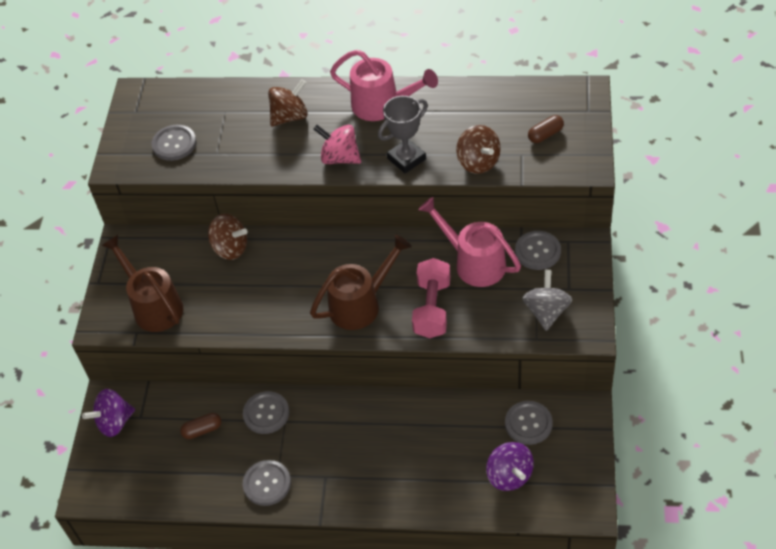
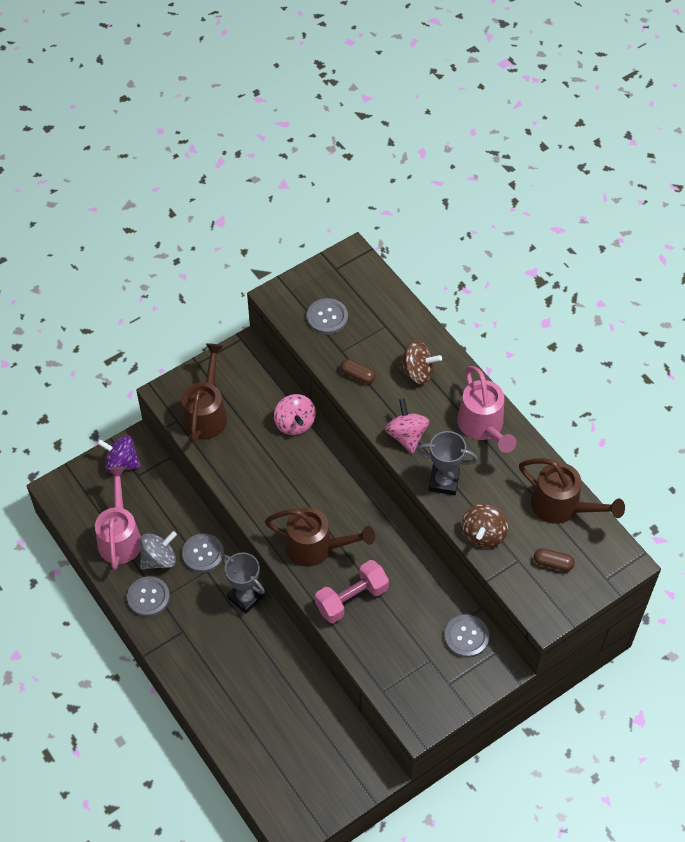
camera: 45 degrees right, 5 degrees up
(202, 430) = (158, 523): brown capsule -> brown capsule (357, 375)
(230, 248) = (295, 423): brown spinning top -> pink spinning top
(338, 407) = (245, 597): none -> grey trophy
(473, 262) = (418, 598): pink watering can -> pink watering can (120, 536)
(501, 100) = (562, 507): none -> brown watering can
(509, 475) = (278, 756): purple spinning top -> none
(528, 423) = (333, 739): grey button -> none
(546, 311) = (413, 681): grey spinning top -> grey spinning top (159, 559)

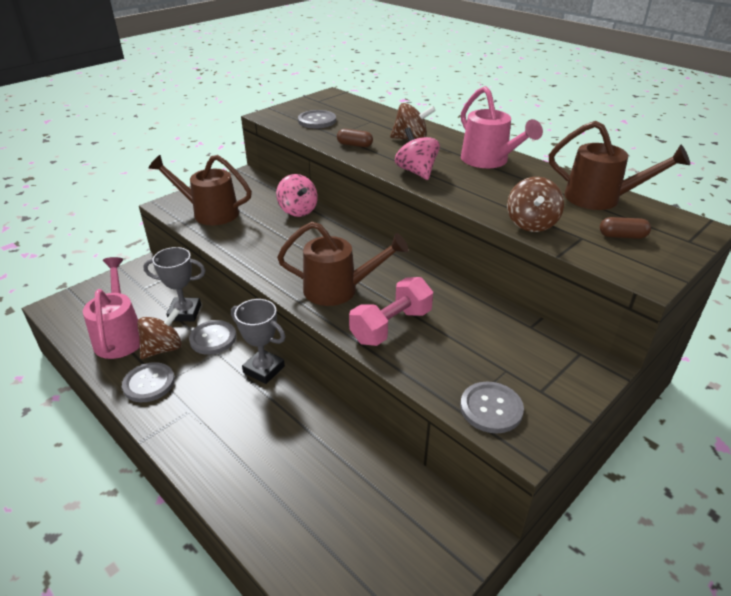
camera: 10 degrees left, 20 degrees down
(121, 463) = (127, 281): purple spinning top -> none
(159, 559) = (163, 348): grey spinning top -> brown spinning top
(206, 413) = (209, 212): brown watering can -> brown watering can turned 75 degrees counterclockwise
(444, 482) = (468, 194): grey trophy -> grey trophy (185, 313)
(466, 637) = (539, 343): grey button -> grey button (491, 408)

